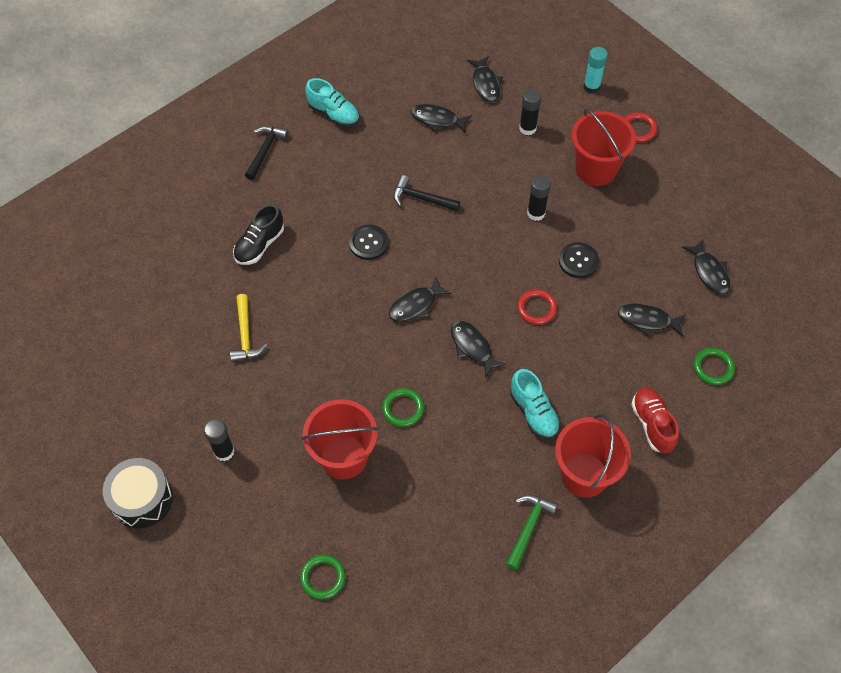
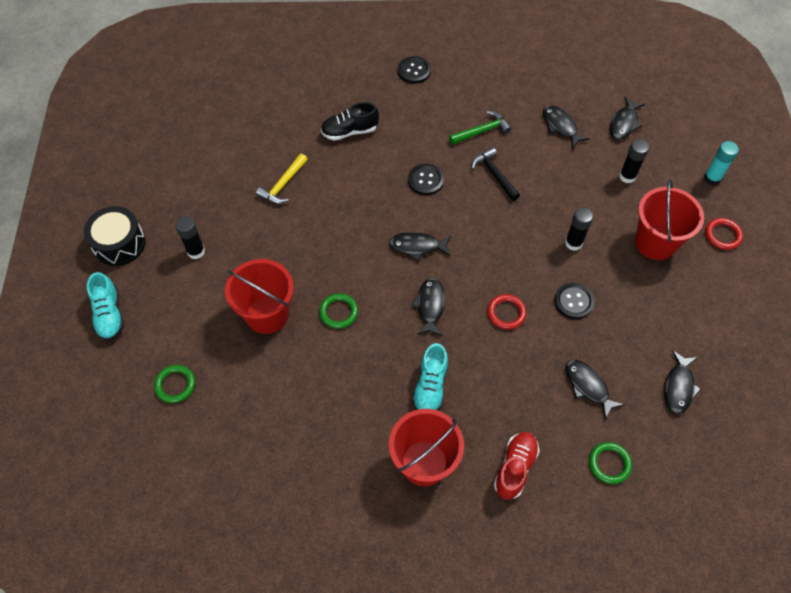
camera: 40 degrees right, 0 degrees up
(265, 151) = (414, 71): black hammer -> black button
(334, 114) = (486, 75): turquoise shoe -> turquoise shoe (109, 314)
(528, 528) = (345, 467): green hammer -> green hammer (482, 131)

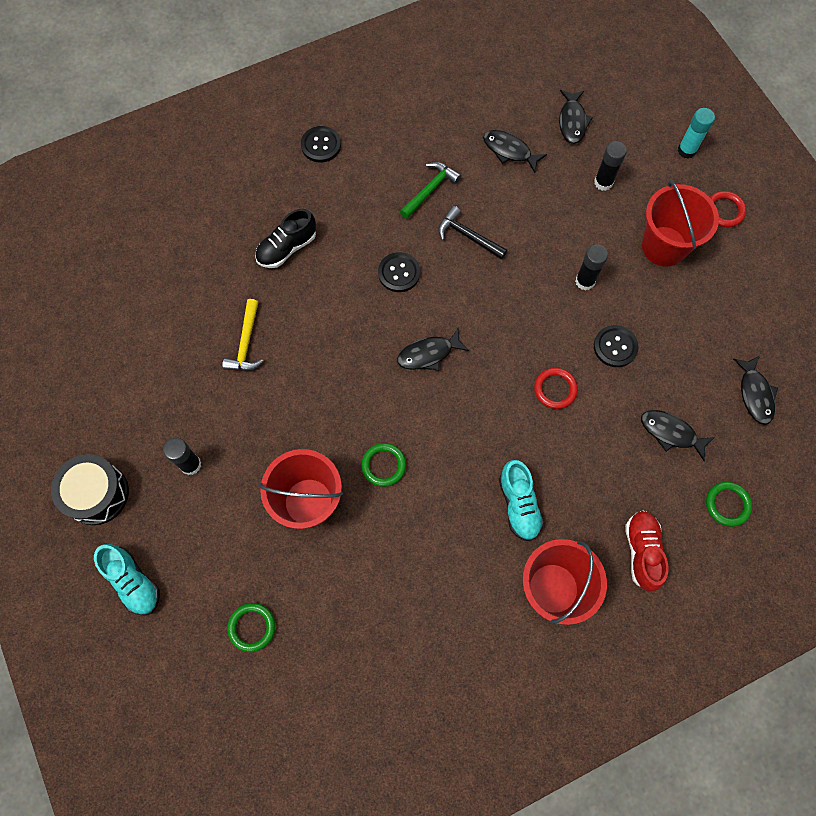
camera: 25 degrees left, 10 degrees up
(430, 306) = (475, 415): black fish -> none

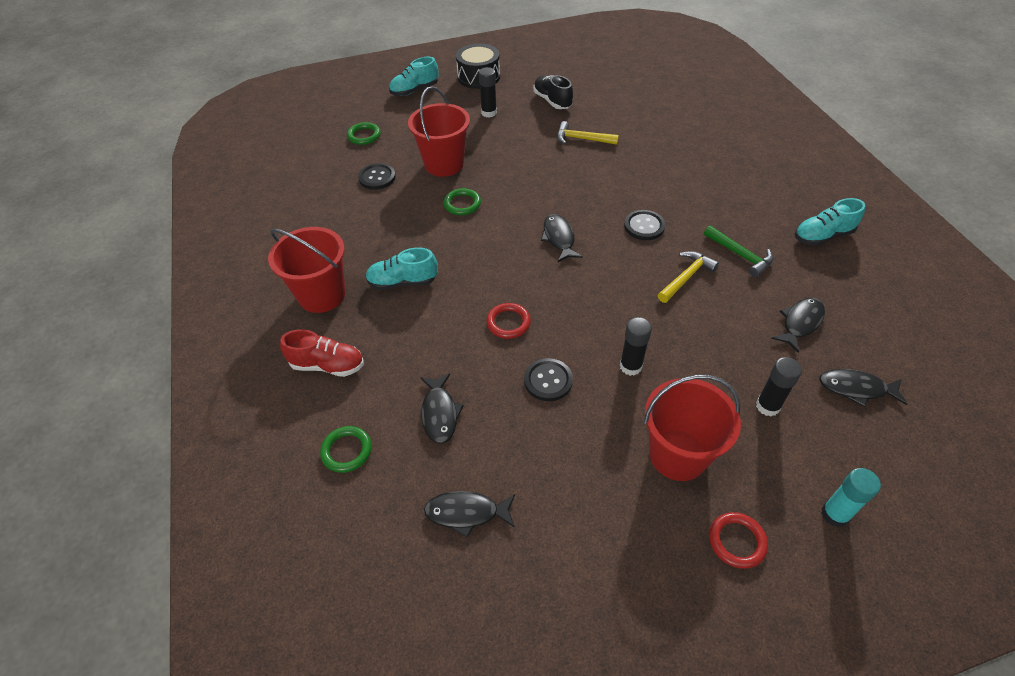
camera: 100 degrees right, 20 degrees down
(287, 248) = (670, 162): black shoe -> black shoe (552, 101)
(321, 145) = (782, 186): black button -> black button (377, 177)
(394, 120) = (823, 236): none -> turquoise shoe
(468, 236) = (686, 277): black hammer -> yellow hammer
(671, 433) = (440, 414): black fish -> black fish turned 135 degrees clockwise

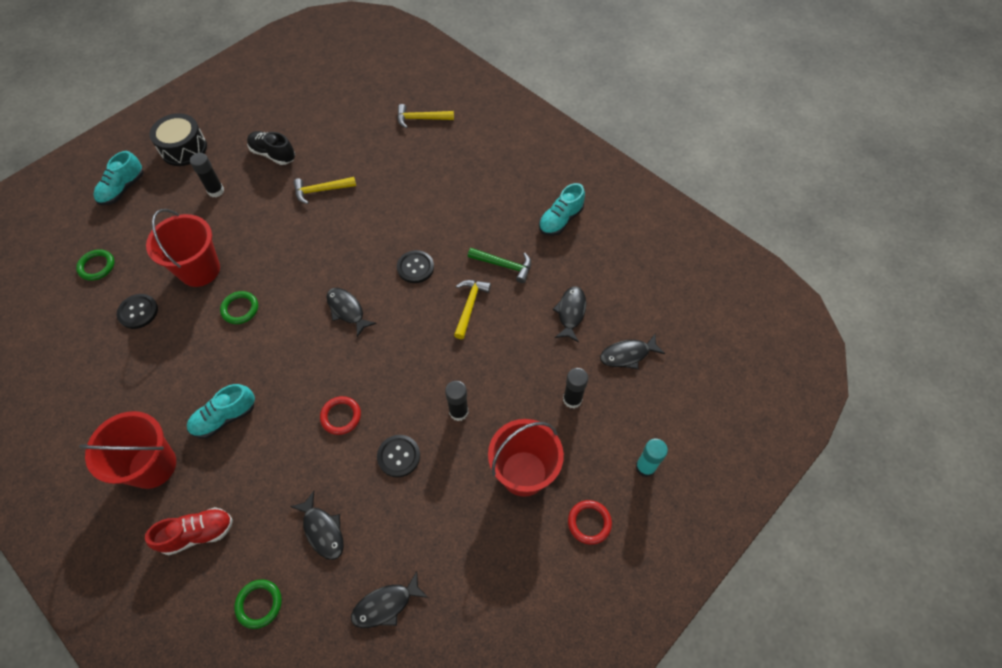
camera: 30 degrees left, 10 degrees up
(706, 112) = (421, 119): none -> yellow hammer

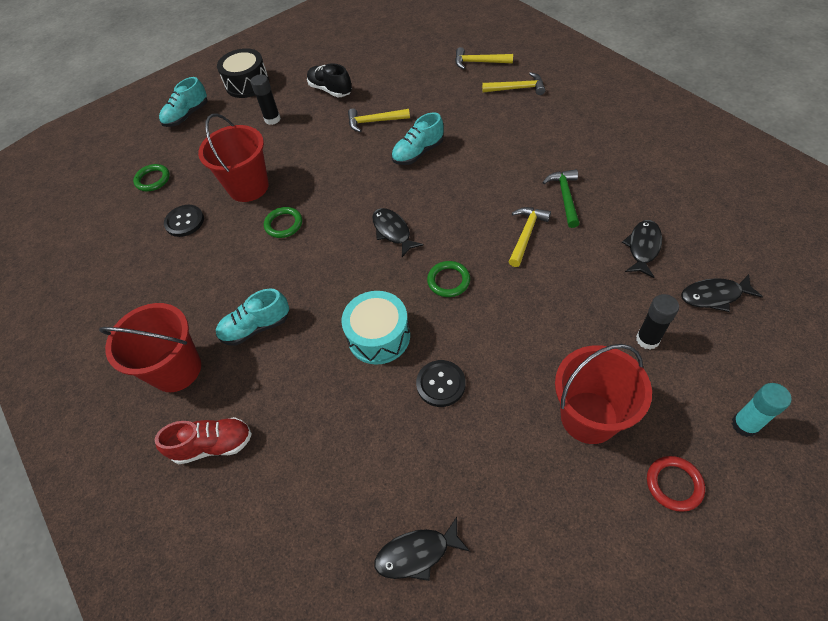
camera: 15 degrees right, 5 degrees down
(259, 604) = (270, 532): green ring -> green ring (448, 281)
(322, 530) = (349, 457): black fish -> none
(341, 416) = (379, 336): red ring -> turquoise drum
(415, 267) = (468, 194): black button -> none
(458, 412) = (511, 342): black glue stick -> none
(459, 149) = (517, 88): none -> yellow hammer
(504, 265) = (565, 197): green hammer -> green hammer turned 120 degrees counterclockwise
(560, 220) = (628, 156): turquoise shoe -> turquoise shoe (418, 153)

